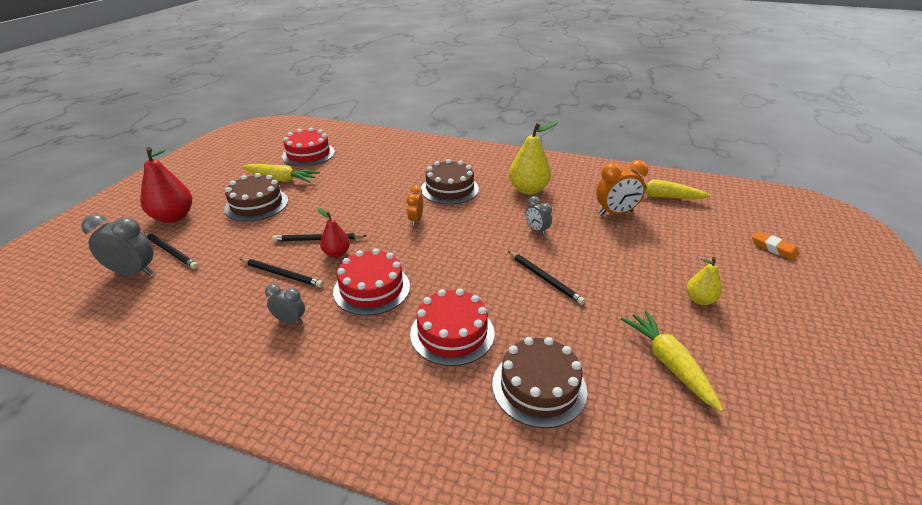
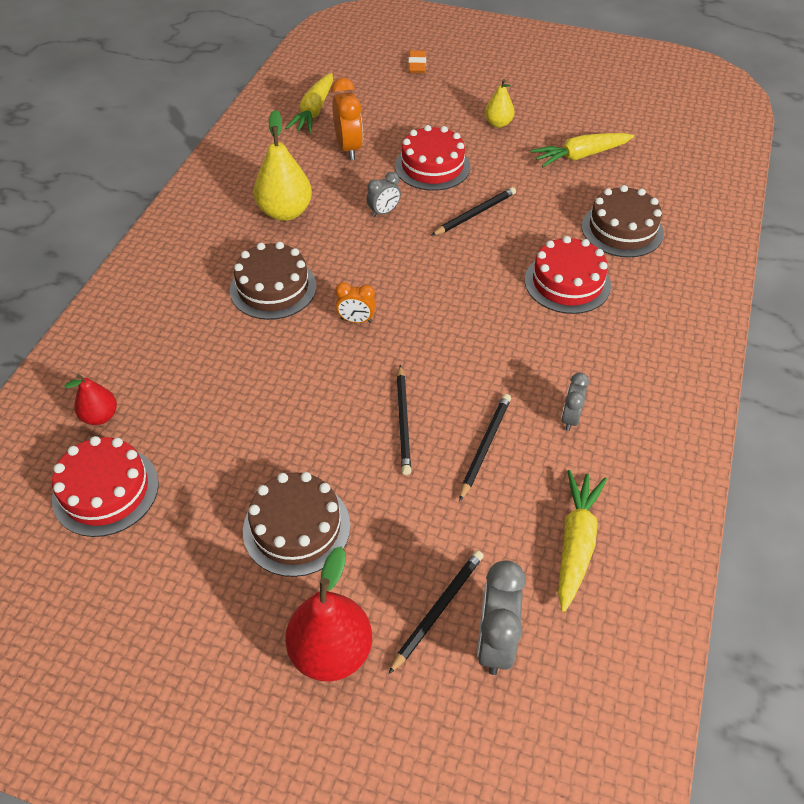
camera: 90 degrees left, 15 degrees up
(281, 179) = (208, 512): yellow carrot -> yellow carrot (576, 543)
(336, 253) = (436, 395): red pear -> red pear (100, 416)
(372, 289) = (505, 351): red cake -> red cake (432, 166)
(773, 248) = (417, 65): orange eraser -> orange eraser turned 45 degrees counterclockwise

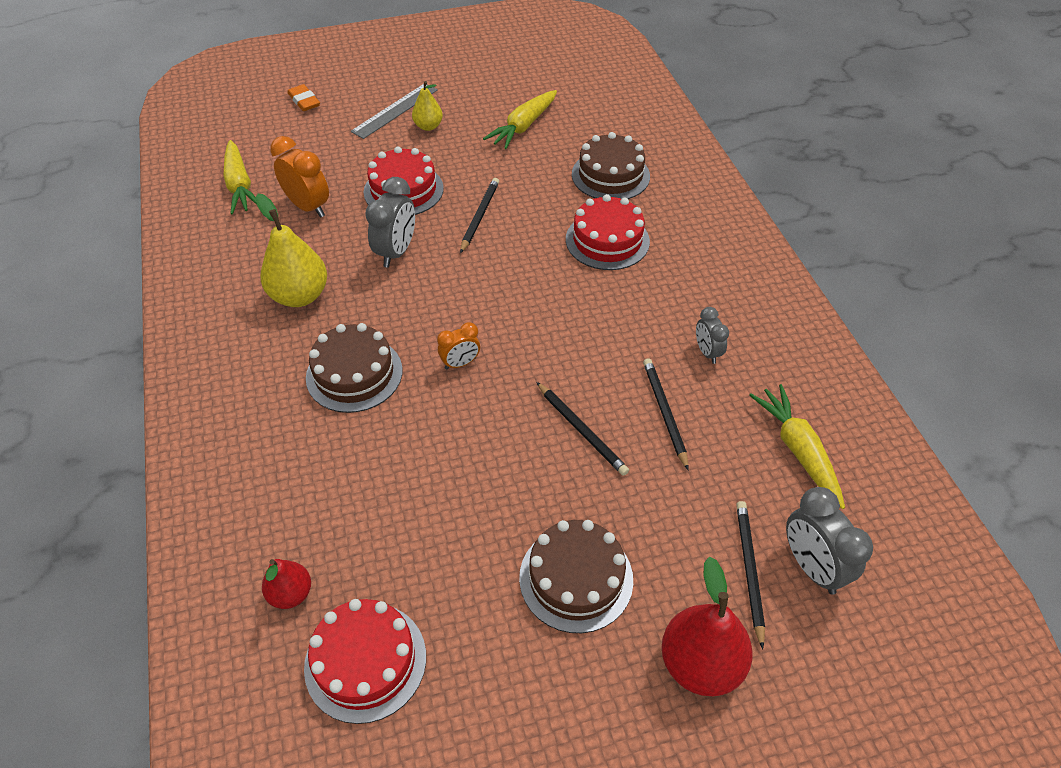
camera: 35 degrees left, 0 degrees up
(384, 212) = (396, 252): grey clock -> grey clock, size x1.68
(482, 100) = (395, 110): none -> grey ruler

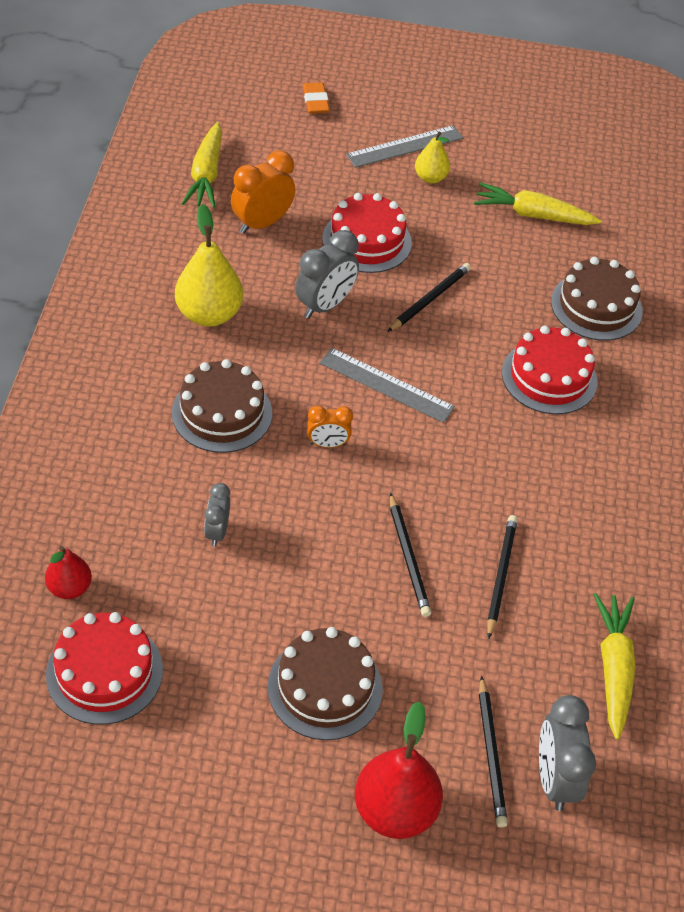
camera: 20 degrees right, 0 degrees up
(308, 207) = (262, 223): orange clock -> orange clock turned 105 degrees counterclockwise
(482, 296) = (386, 385): none -> grey ruler
(523, 126) = (533, 215): yellow carrot -> yellow carrot turned 45 degrees clockwise
(707, 352) = (582, 535): grey clock -> grey clock (217, 532)
(749, 570) = (491, 754): black pencil -> black pencil turned 150 degrees clockwise

